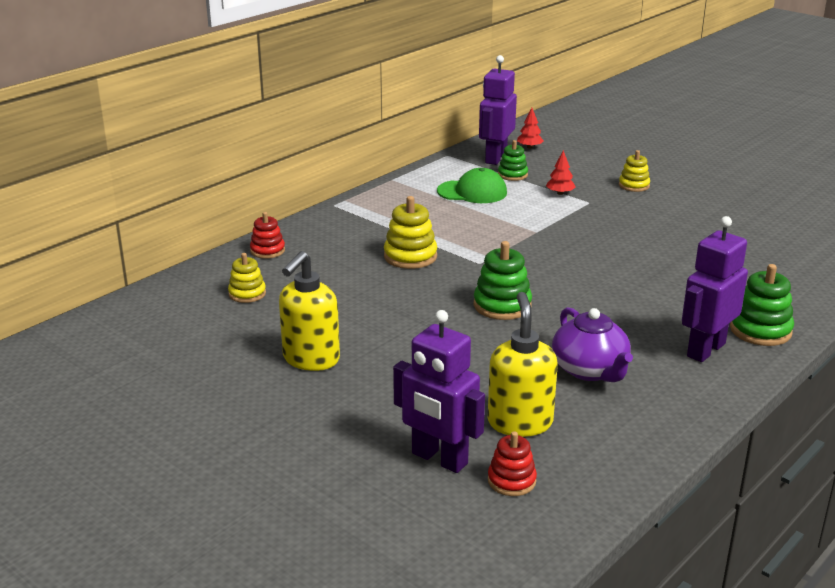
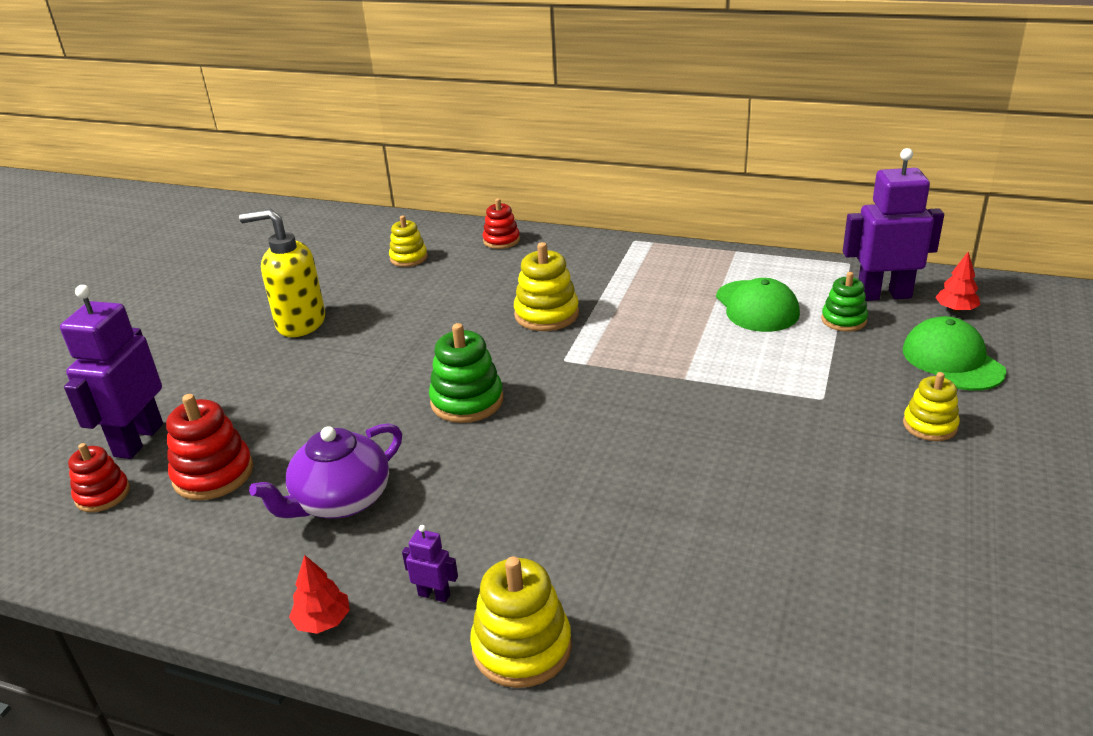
camera: 70 degrees right, 5 degrees up
(520, 422) = (213, 474): yellow soap dispenser -> red stacking toy
(560, 193) = (825, 368): red tree -> red tree (323, 621)
(579, 163) = (952, 360): none -> green cap
(705, 350) = (434, 595): purple robot -> purple robot, size x0.43
(760, 330) = (522, 647): green stacking toy -> yellow stacking toy

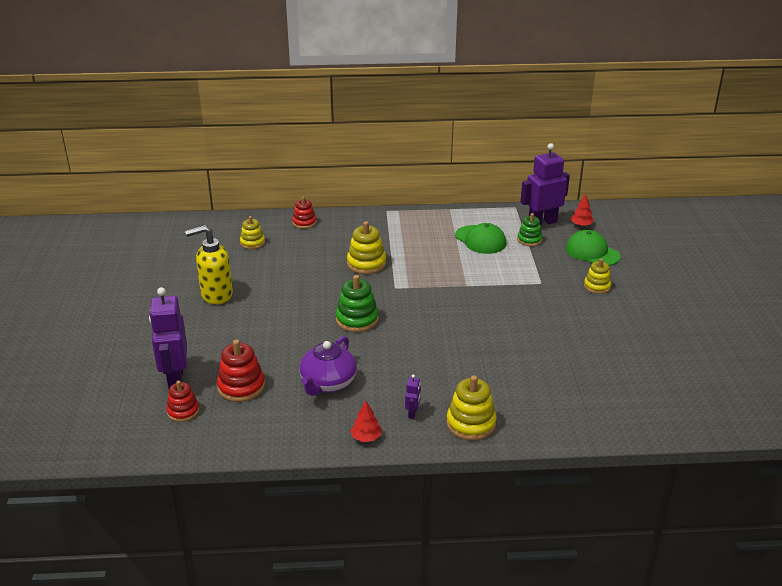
camera: 25 degrees left, 0 degrees up
(434, 595) = (412, 413): purple robot -> purple robot turned 105 degrees clockwise

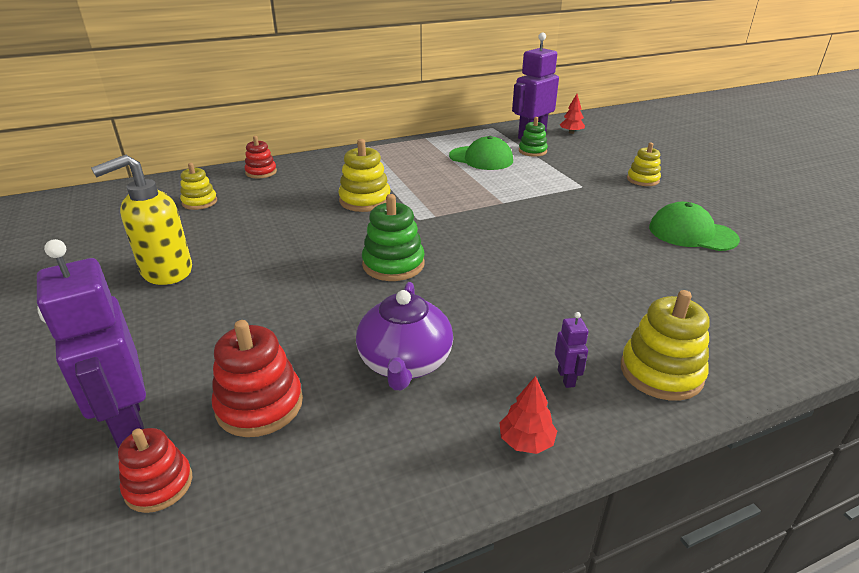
camera: 20 degrees left, 0 degrees up
(592, 252) = (605, 152): green cap -> green cap (692, 233)

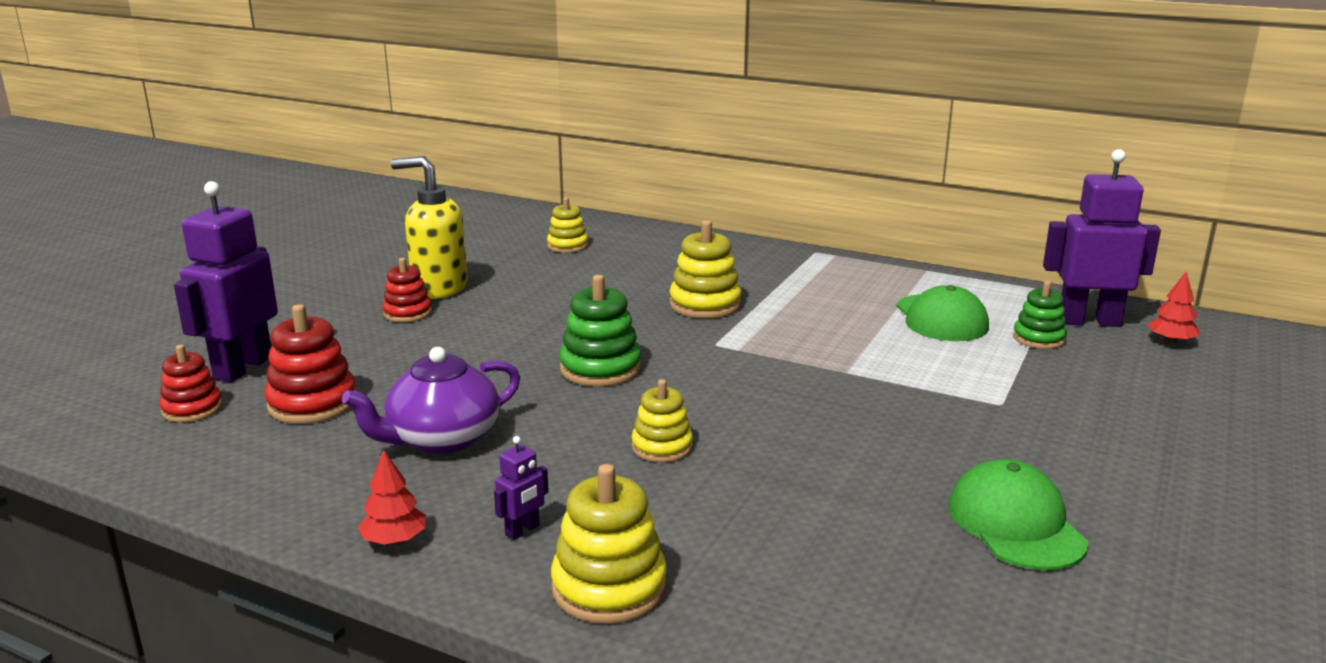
camera: 50 degrees right, 10 degrees down
(261, 172) = (670, 240): red stacking toy -> red stacking toy (407, 313)
(642, 180) = (1123, 439): yellow stacking toy -> yellow stacking toy (662, 447)

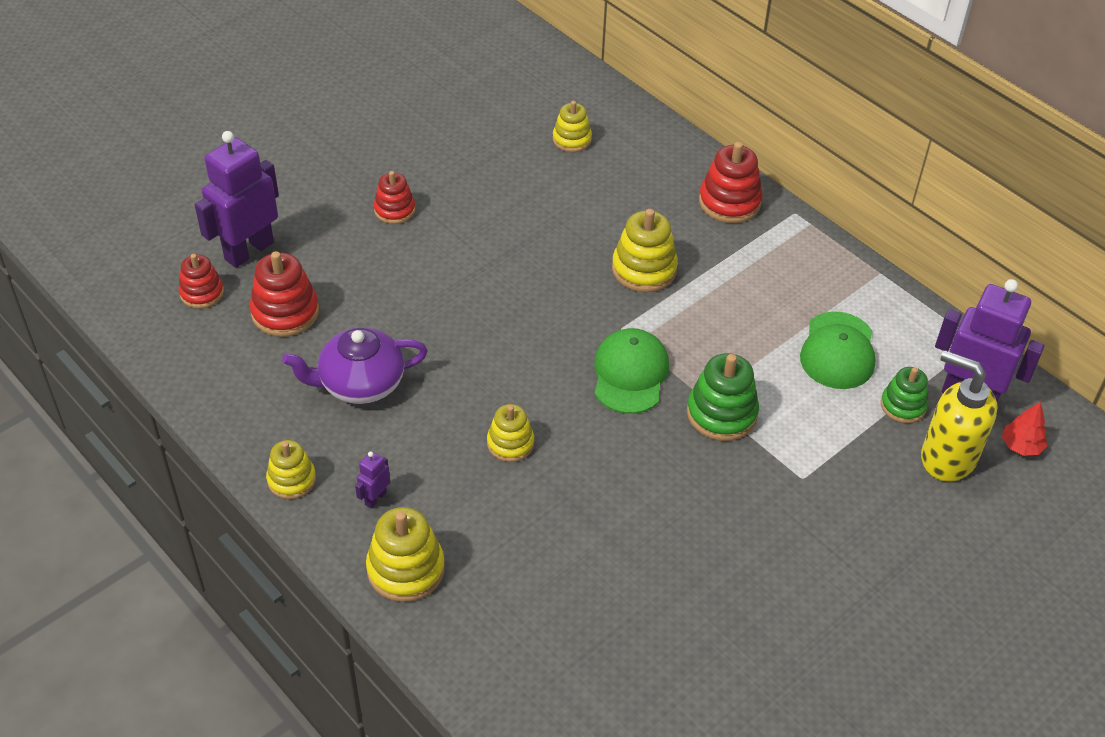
camera: 20 degrees right, 25 degrees up
(394, 540) = (291, 480): red tree -> yellow stacking toy
(439, 288) = (433, 179): yellow soap dispenser -> yellow soap dispenser (947, 457)
(522, 530) = (375, 498): purple robot -> purple robot turned 150 degrees clockwise
(600, 368) = (512, 334): green stacking toy -> green stacking toy (721, 413)
(750, 255) = (729, 202): none -> red stacking toy
(1015, 524) = (711, 606): green cap -> green cap (630, 374)

